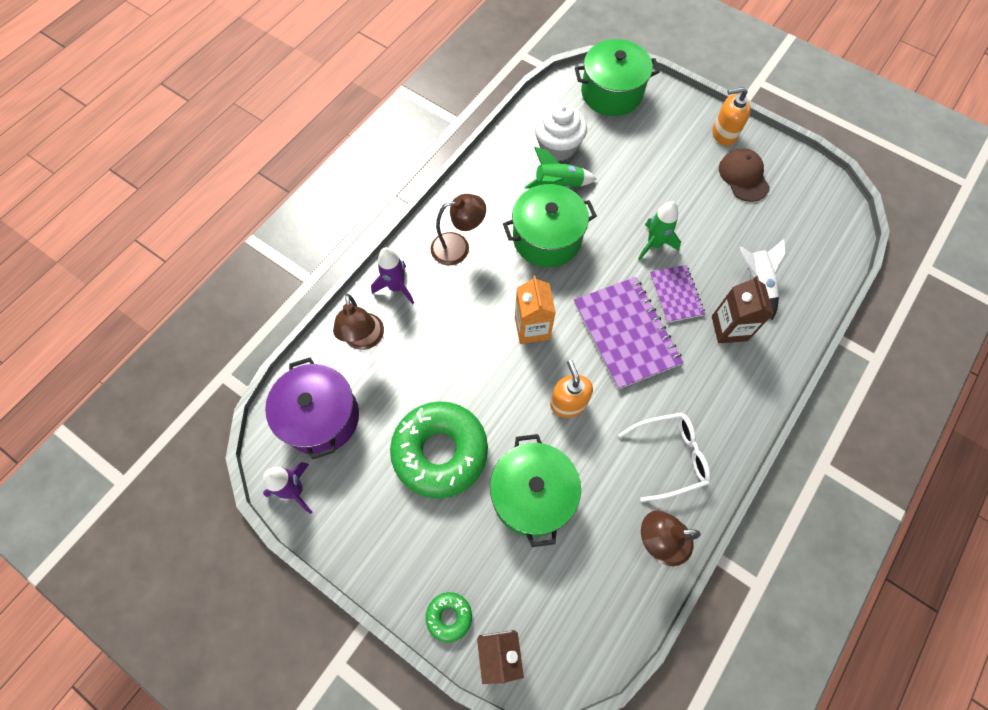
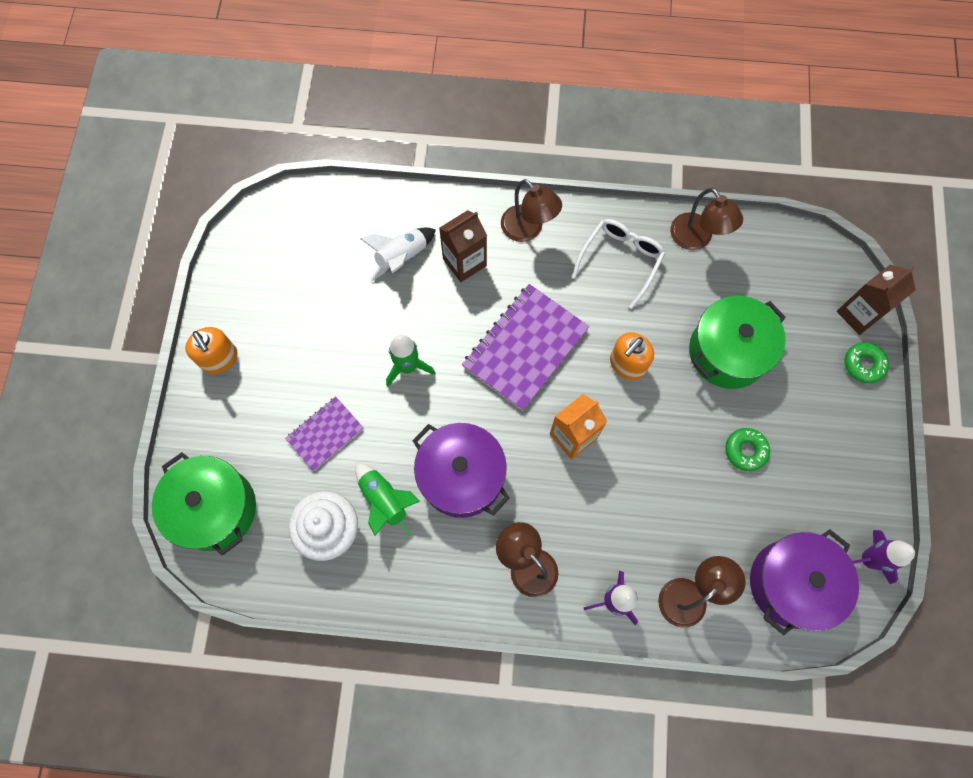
camera: 120 degrees left, 5 degrees up
(440, 452) = (745, 450): green donut -> green donut, size x0.44
(547, 238) = (461, 476): green pot -> purple pot
(670, 457) = (620, 260): white glasses -> white glasses turned 75 degrees clockwise
(676, 294) = (455, 322): purple notebook -> purple notebook (325, 434)
(738, 395) = (528, 230): none -> brown lamp
(743, 176) = (271, 317): brown cap -> none

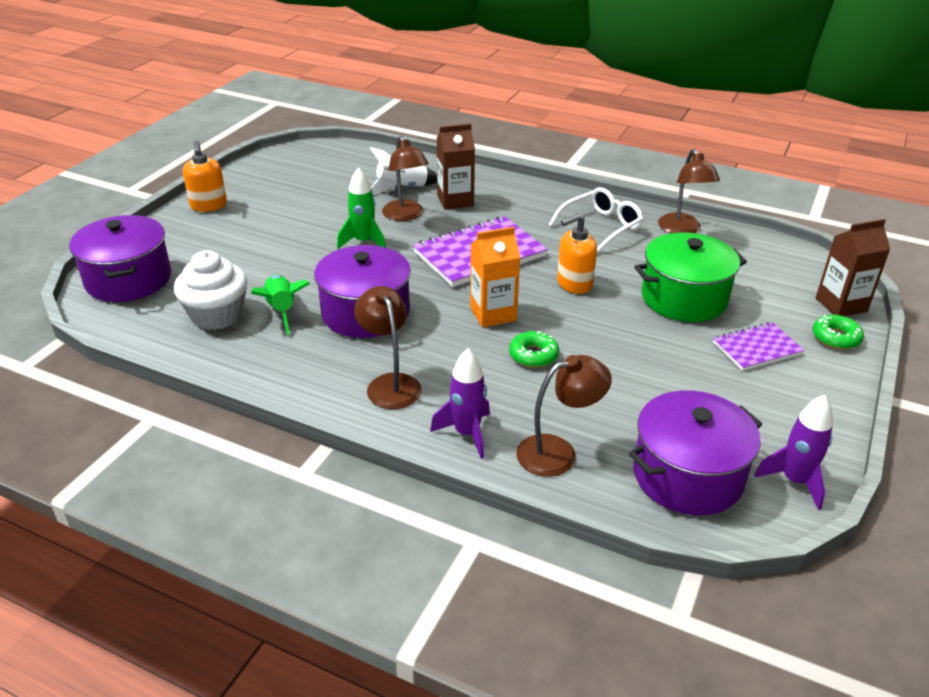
camera: 20 degrees right, 35 degrees down
(215, 509) = (128, 279): green pot -> purple pot
(325, 434) = (261, 261): purple notebook -> purple notebook (757, 348)
(528, 230) = (523, 196): brown lamp -> brown lamp (405, 215)
(745, 450) = (674, 364): green donut -> green donut (533, 355)

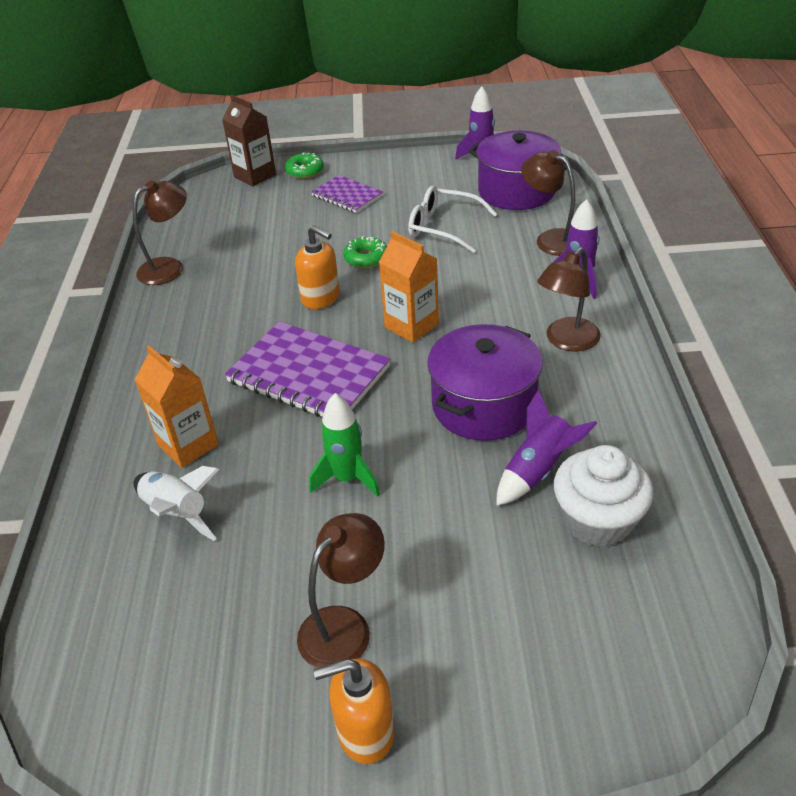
camera: 115 degrees left, 5 degrees up
(128, 279) = (623, 674): purple pot -> none
(208, 206) = (365, 732): orange soap dispenser -> orange soap dispenser turned 150 degrees counterclockwise
(281, 310) = (538, 470): green rocket -> purple rocket
(405, 215) = (255, 472): brown lamp -> brown lamp (344, 626)
(455, 200) = (188, 445): brown carton -> orange carton
(533, 355) = (451, 284): green donut -> green donut (366, 258)
(601, 227) = (193, 315): white glasses -> white glasses (443, 227)
(684, 298) = (299, 239): green pot -> none

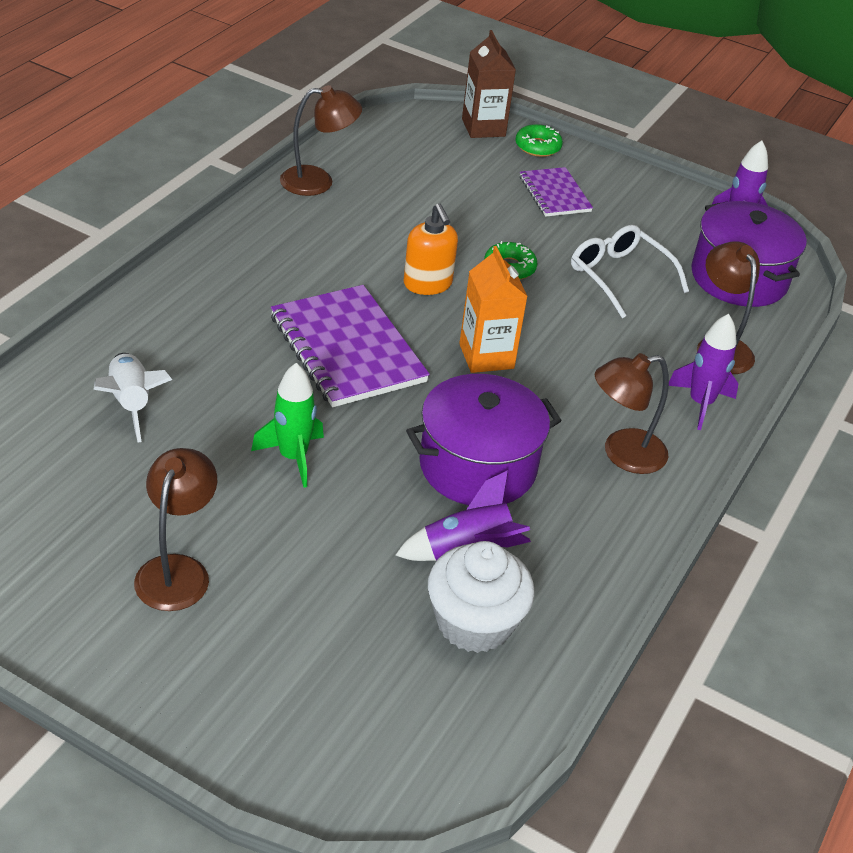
camera: 25 degrees right, 0 degrees up
(188, 445) = (189, 353): orange carton -> none
(344, 626) = (177, 570): brown lamp -> brown lamp turned 60 degrees counterclockwise
(365, 732) = (118, 654): orange soap dispenser -> none

